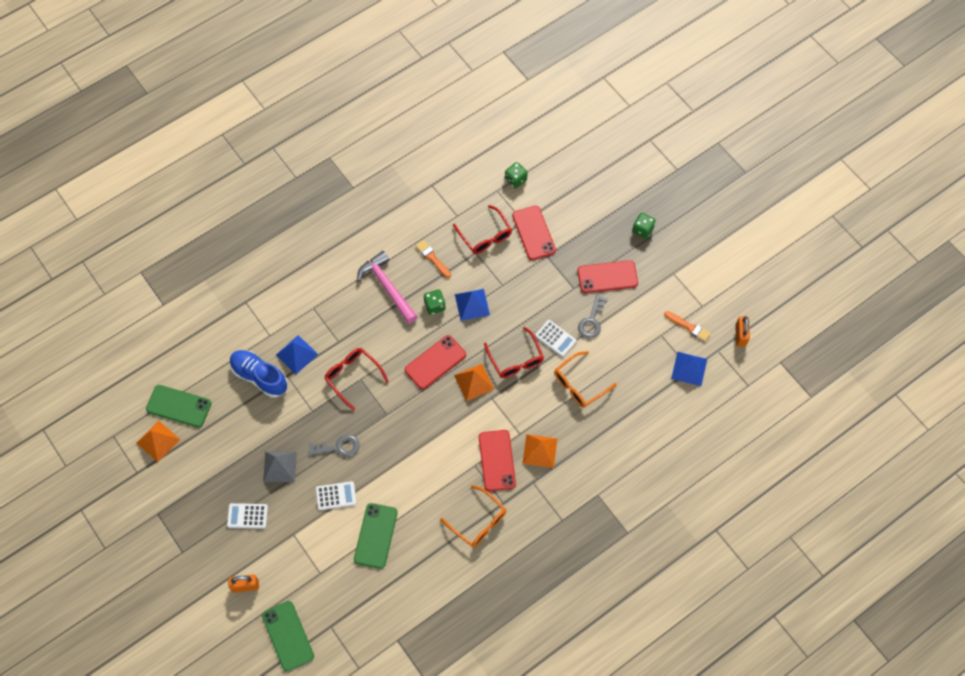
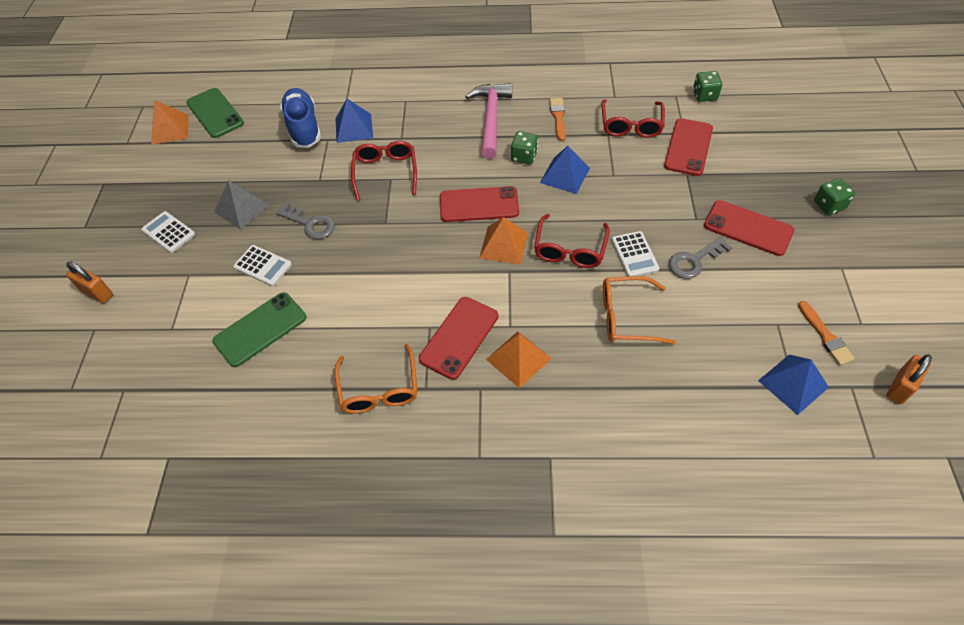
camera: 40 degrees right, 10 degrees down
(288, 636) = (77, 369): green phone -> none

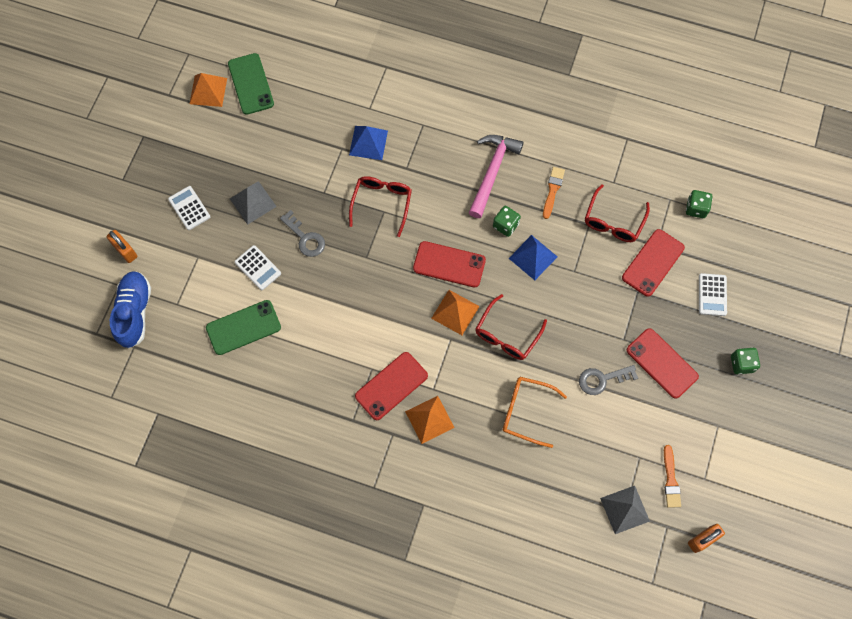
camera: 15 degrees right, 15 degrees up
(303, 127) = (324, 127): blue shoe -> blue shoe (134, 312)
(379, 389) = (319, 409): orange glasses -> none
(634, 254) = (557, 357): white calculator -> white calculator (712, 295)
(793, 384) = (624, 509): blue pyramid -> grey pyramid

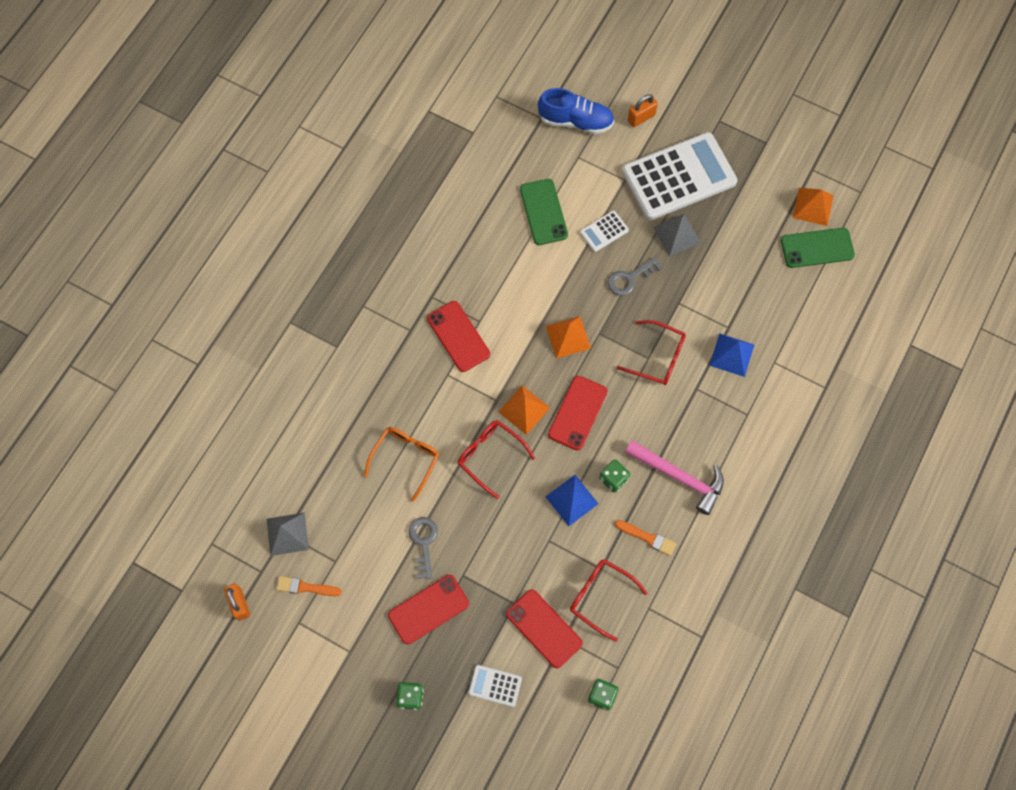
camera: 100 degrees right, 0 degrees up
(189, 208) = (678, 176): white calculator -> white calculator, size x2.39
(429, 419) = (417, 366): orange pyramid -> orange pyramid (568, 337)

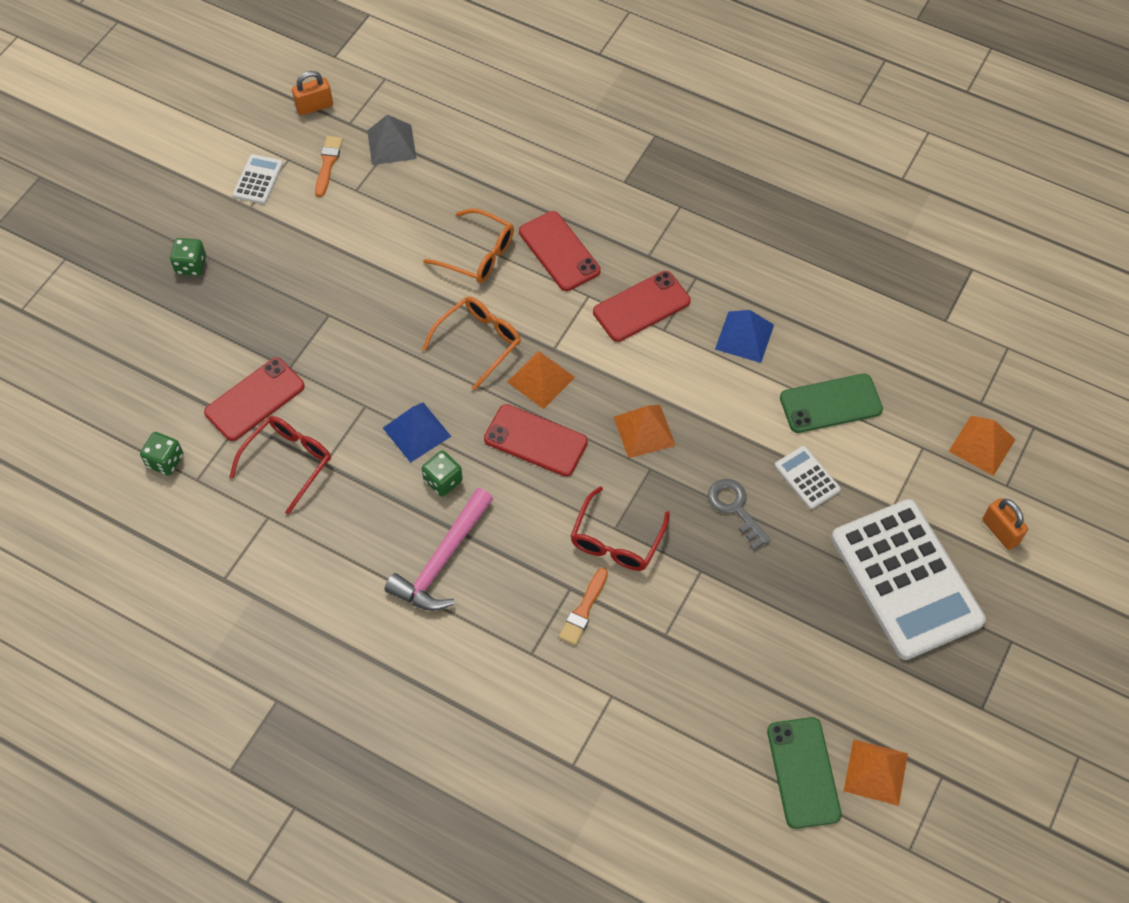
camera: 90 degrees right, 10 degrees down
(424, 543) = (371, 274): grey key -> none
(428, 609) = (291, 281): red phone -> red phone (559, 251)
(490, 456) = (479, 342): red glasses -> orange glasses
(495, 686) = (192, 348): white calculator -> white calculator (258, 180)
(575, 121) = (982, 445): blue shoe -> orange pyramid
(647, 538) = (361, 519): orange brush -> orange brush (583, 610)
(677, 235) = (809, 572): grey pyramid -> none
(732, 354) = (622, 638): blue pyramid -> blue pyramid (744, 337)

